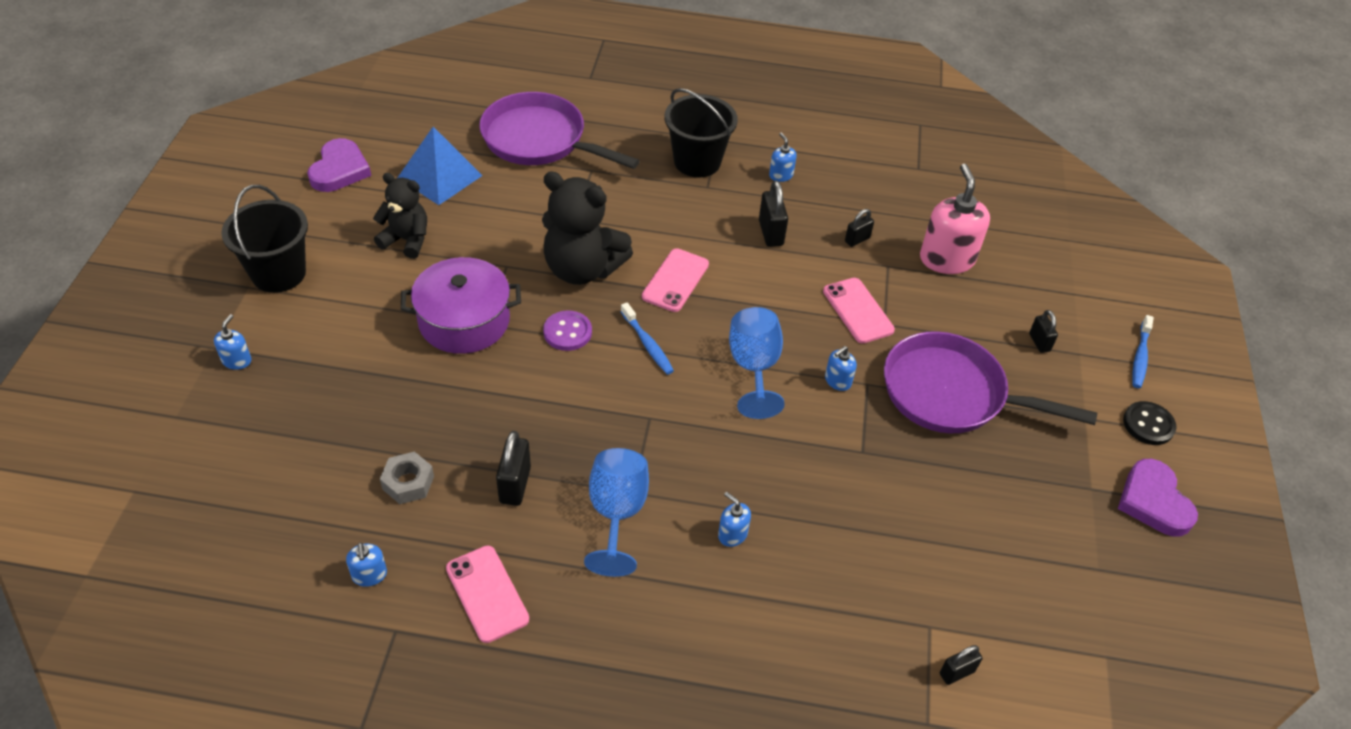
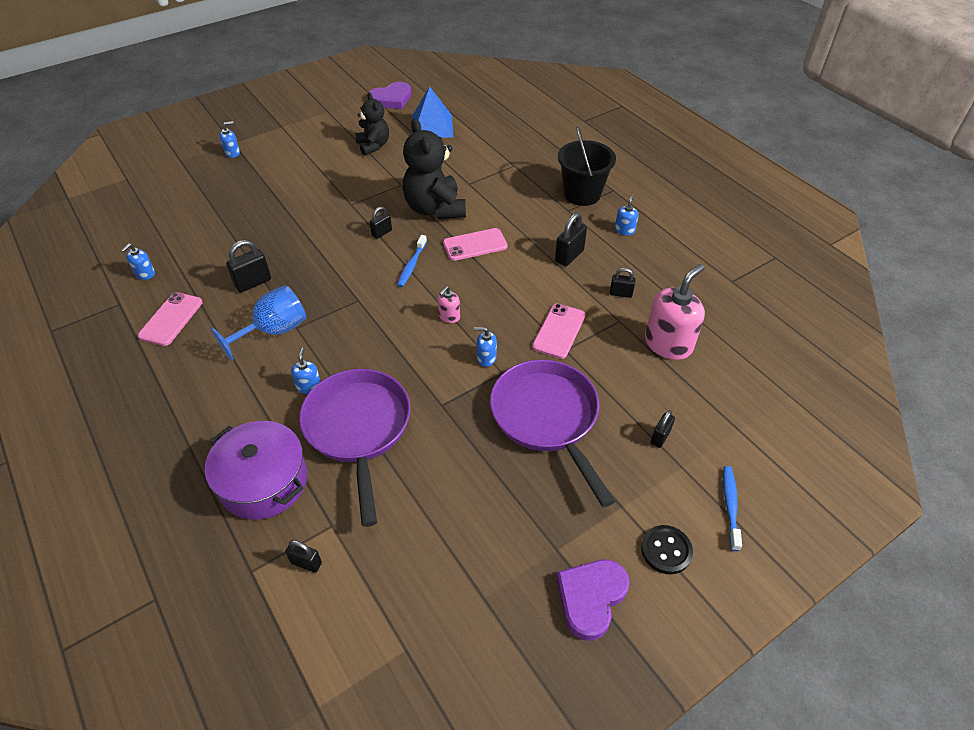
camera: 50 degrees right, 0 degrees up
(278, 273) = (301, 128): black bucket -> none
(408, 483) = (215, 248): grey nut -> none
(464, 321) = (343, 196): purple pot -> purple pot (264, 481)
(539, 140) = (508, 136): purple pan -> purple pan (358, 429)
(567, 332) = (382, 233): purple button -> black padlock
(754, 368) = (449, 316): blue goblet -> pink soap dispenser
(1140, 357) = (730, 506): blue toothbrush -> blue toothbrush turned 120 degrees clockwise

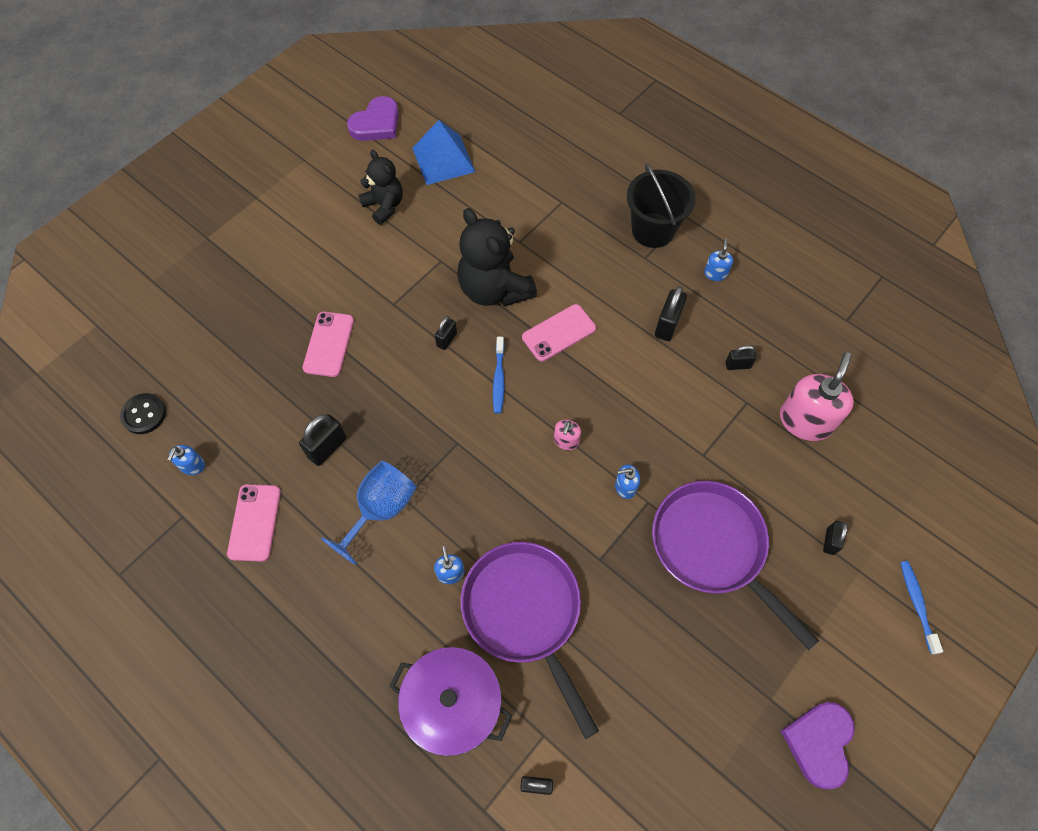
camera: 15 degrees left, 15 degrees up
(232, 153) = (214, 255): blue soap dispenser -> none
(559, 331) = (689, 432): pink phone -> pink phone (328, 344)
(666, 550) = (872, 671): black button -> black button (144, 414)

